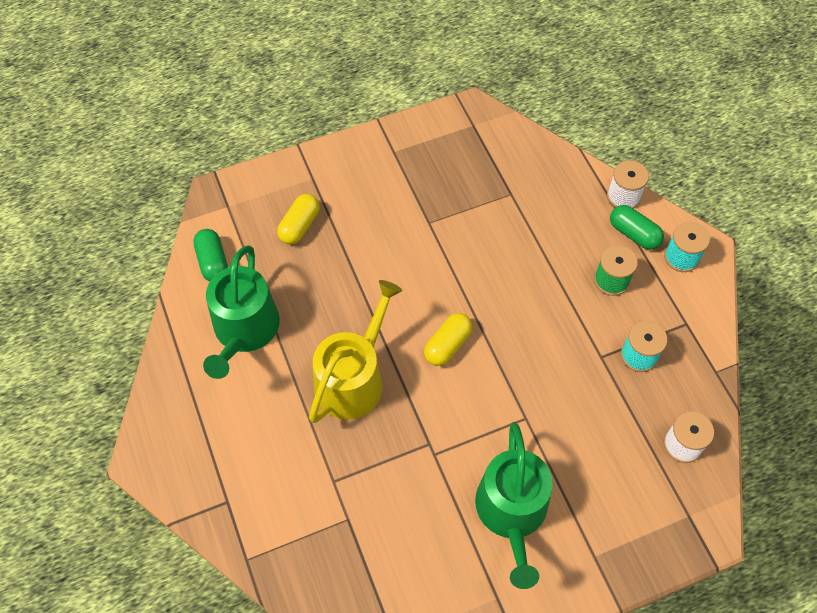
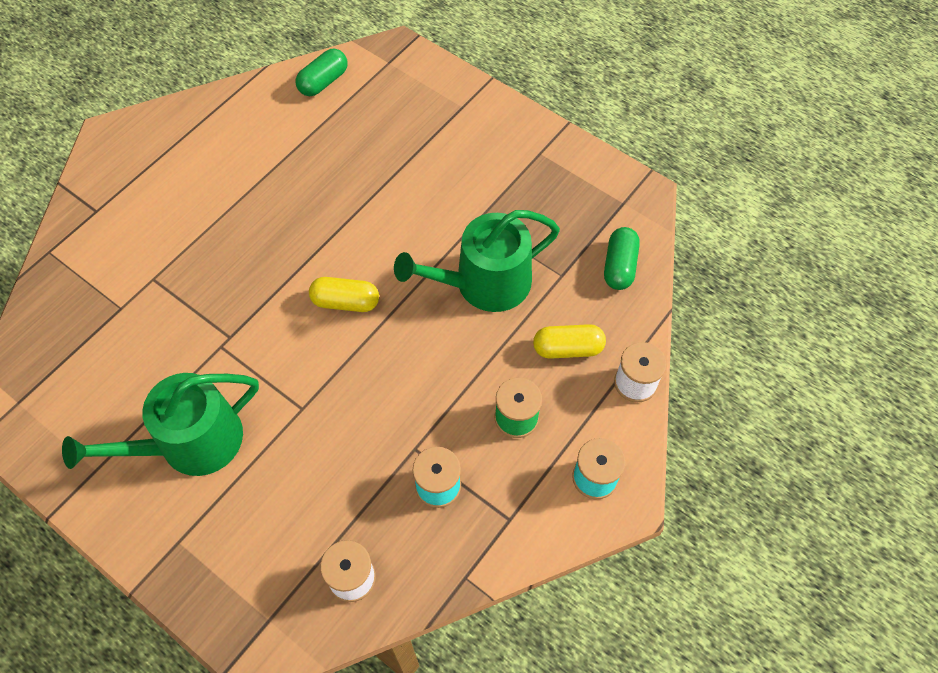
camera: 60 degrees right, 0 degrees up
(244, 330) = (267, 139): green watering can -> green watering can (484, 283)
(299, 226) = (403, 123): yellow capsule -> yellow capsule (567, 348)
(353, 378) = (265, 243): yellow watering can -> none
(634, 234) = (592, 414): green capsule -> green capsule (619, 266)

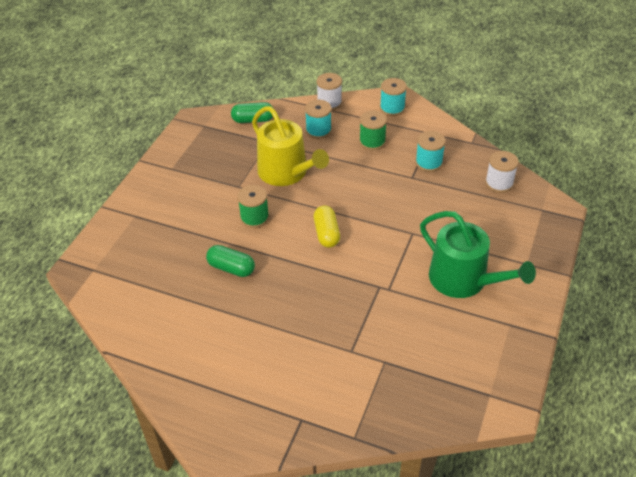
camera: 105 degrees left, 15 degrees down
(323, 82) = (122, 305): green capsule -> green capsule (231, 268)
(408, 227) = (254, 218): none -> green spool
(484, 283) = (286, 172): green watering can -> yellow watering can
(567, 348) = (318, 130): yellow capsule -> turquoise spool

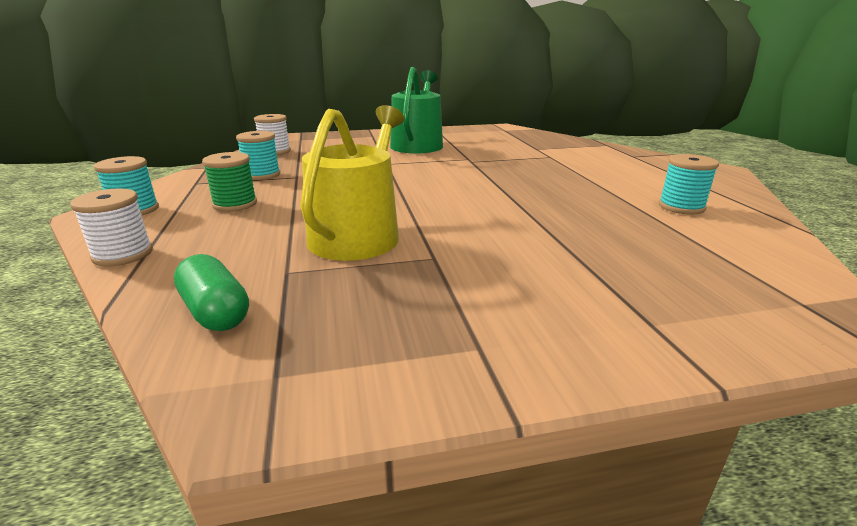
camera: 125 degrees left, 20 degrees down
(231, 268) = (574, 213): green capsule -> none
(254, 218) = (478, 226): green spool -> none
(318, 130) = (224, 241): turquoise spool -> turquoise spool (681, 207)
(326, 234) = (441, 188): yellow capsule -> none

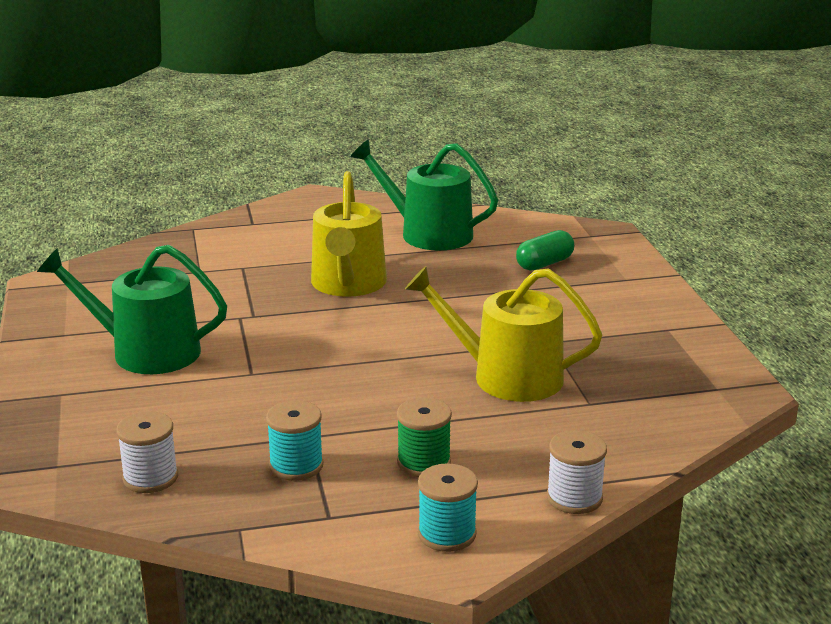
camera: 90 degrees left, 0 degrees up
(216, 312) = (659, 422): green capsule -> green capsule (544, 264)
(537, 181) = (348, 284): none -> yellow watering can
(681, 207) = (428, 233): turquoise spool -> green watering can

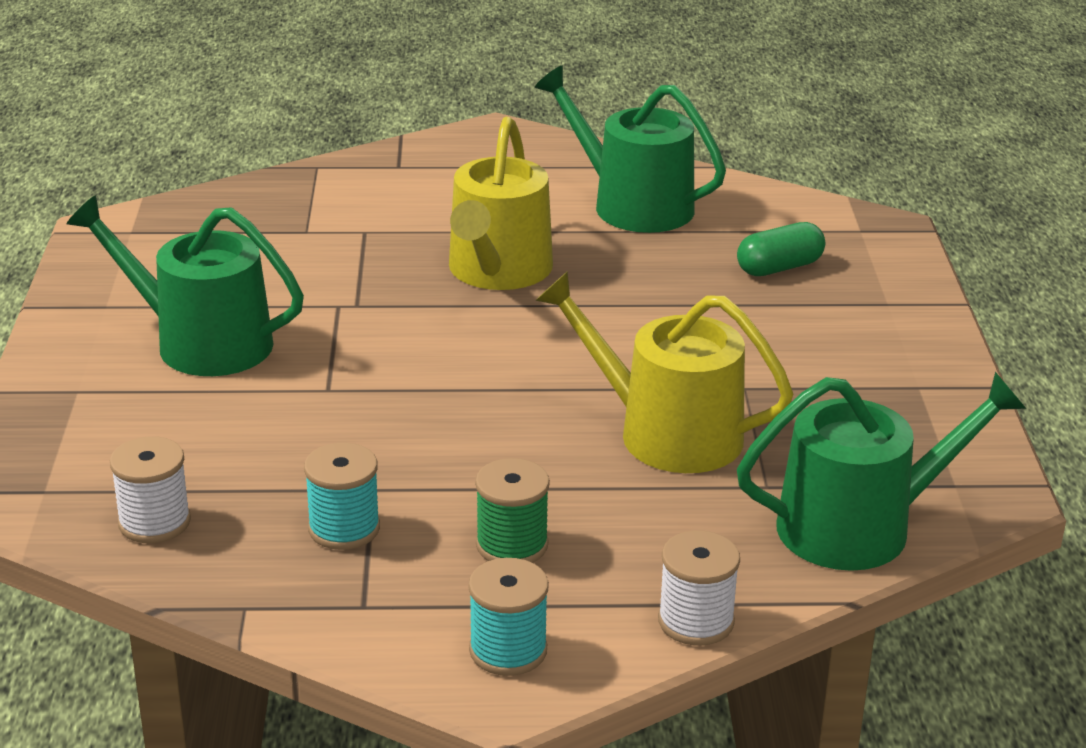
camera: 10 degrees right, 5 degrees up
(663, 422) = (859, 527): none -> green watering can

